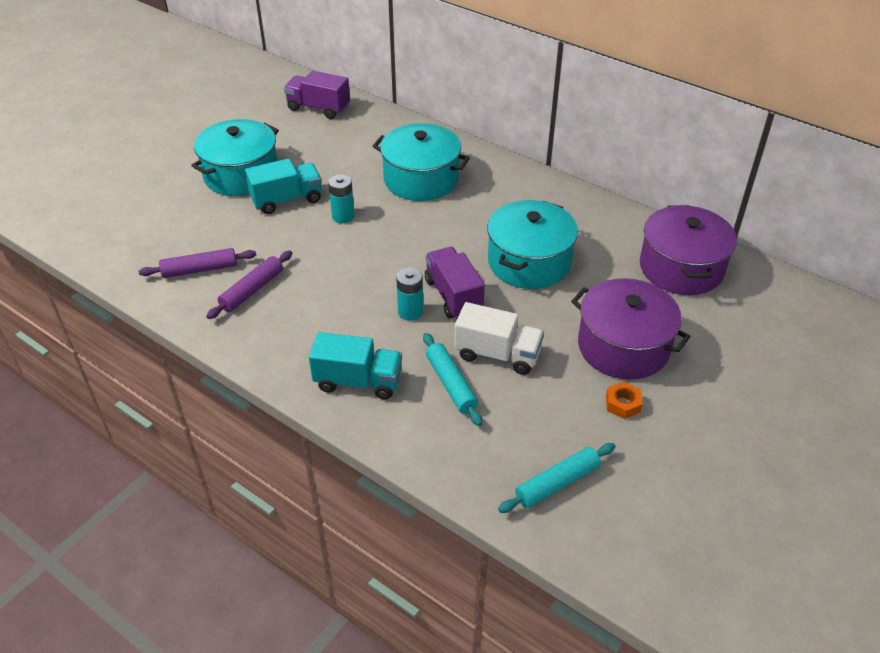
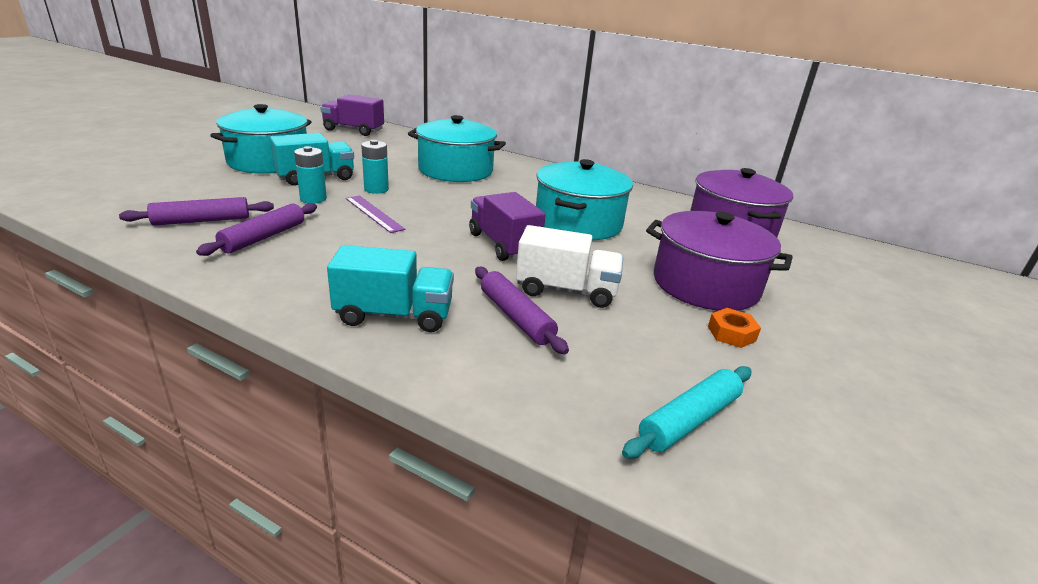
camera: 10 degrees left, 15 degrees down
(341, 254) = (373, 213): none -> purple ruler
(410, 312) = (456, 256): turquoise battery -> turquoise battery (313, 199)
(451, 384) = (516, 317): turquoise rolling pin -> purple rolling pin

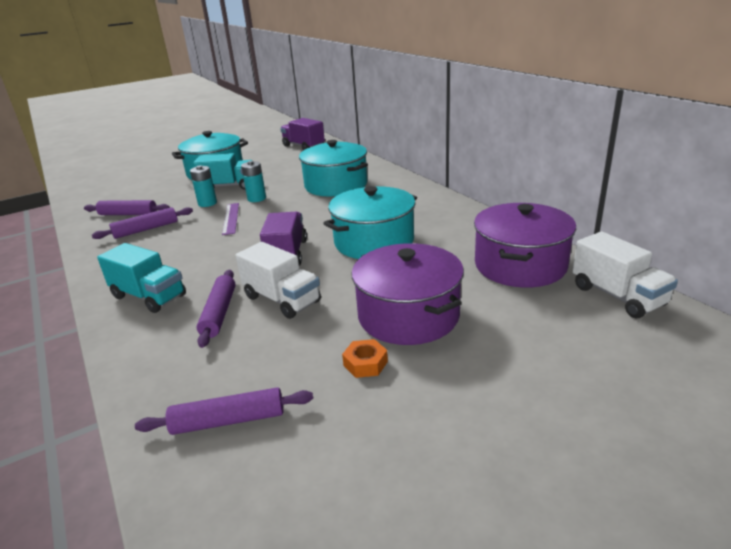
camera: 35 degrees right, 0 degrees up
(689, 420) = (228, 420): turquoise rolling pin -> purple rolling pin
(827, 244) = (617, 296): none -> white truck

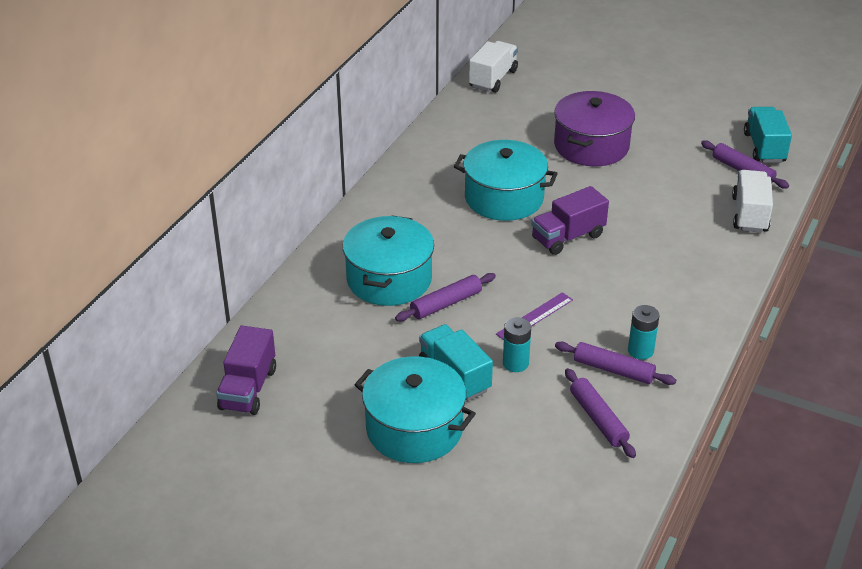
camera: 125 degrees left, 10 degrees up
(149, 296) = (697, 278): turquoise truck -> turquoise truck (764, 148)
(219, 313) = (674, 227): purple rolling pin -> purple rolling pin (446, 304)
(256, 198) = (472, 326): turquoise battery -> turquoise battery (640, 351)
(282, 299) = (629, 206): white truck -> white truck (749, 214)
(365, 363) = (652, 145): orange nut -> none
(520, 265) = (483, 119): purple pot -> none

